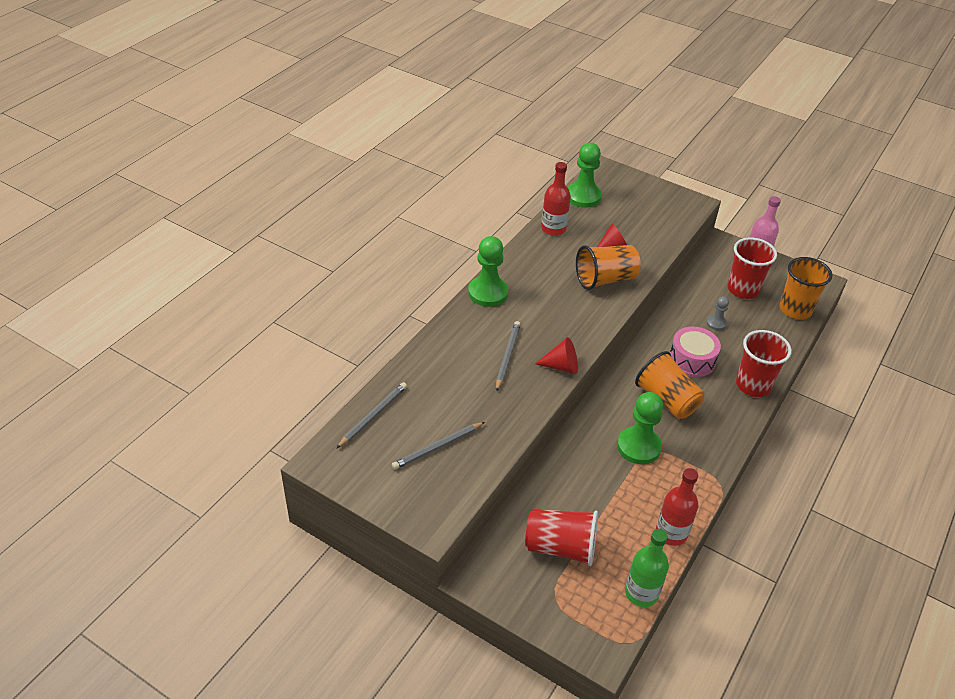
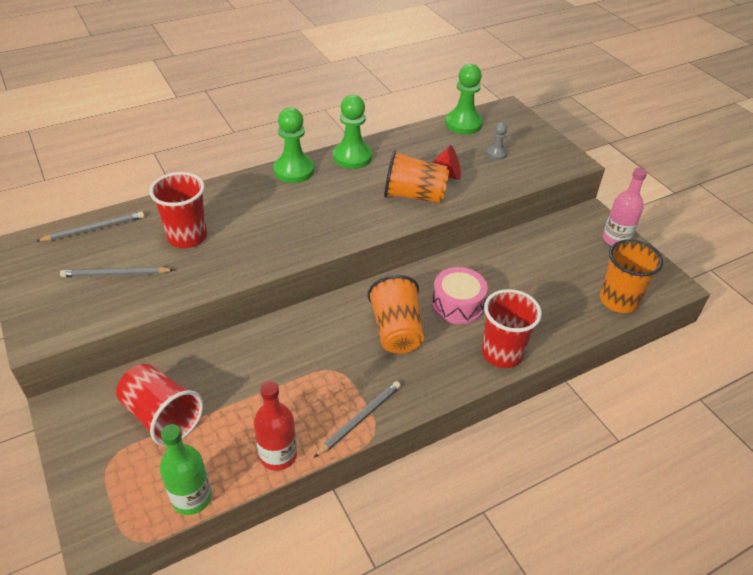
camera: 30 degrees right, 0 degrees up
(507, 356) = (255, 226): grey pencil -> grey pencil (359, 419)
(553, 229) = (407, 140): red bottle -> none
(562, 366) = (295, 252): red cone -> none
(638, 446) = (326, 360): green pawn -> green pawn (352, 157)
(716, 323) = (516, 281): grey pawn -> grey pawn (496, 153)
(743, 289) = (575, 262): red cup -> red cup (187, 237)

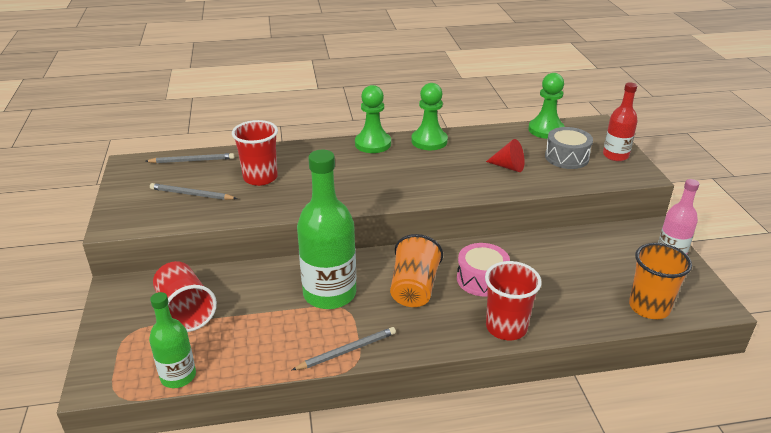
camera: 20 degrees right, 10 degrees down
(278, 455) = (263, 362): red bottle -> red bottle (615, 155)
(313, 357) = (329, 294): none -> green bottle
(414, 196) = (470, 178): orange cup -> none
(496, 153) = (566, 157): grey pawn -> grey drum

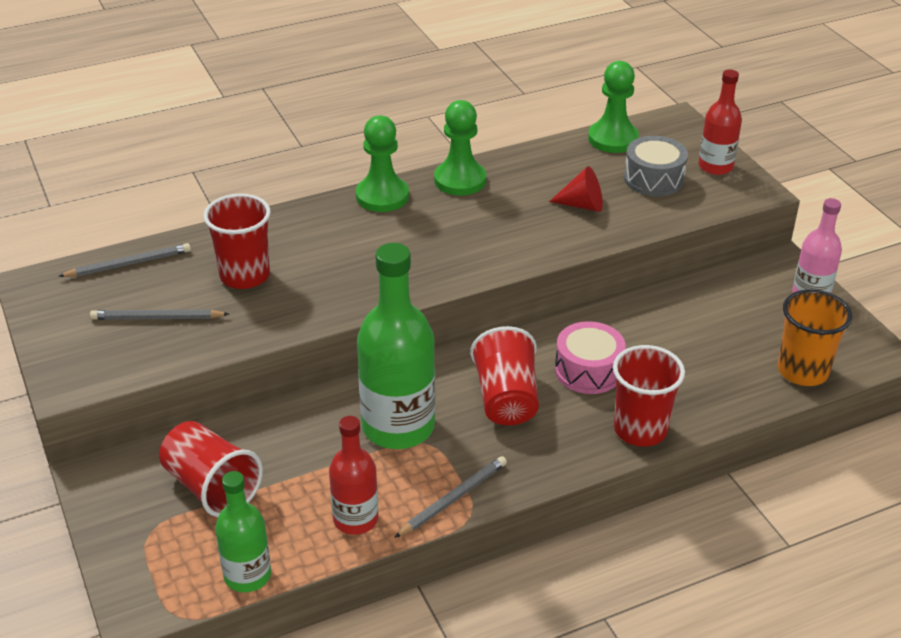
camera: 15 degrees left, 5 degrees up
(271, 352) = (355, 519): none -> red bottle
(414, 288) = (506, 399): orange cup -> red cup

